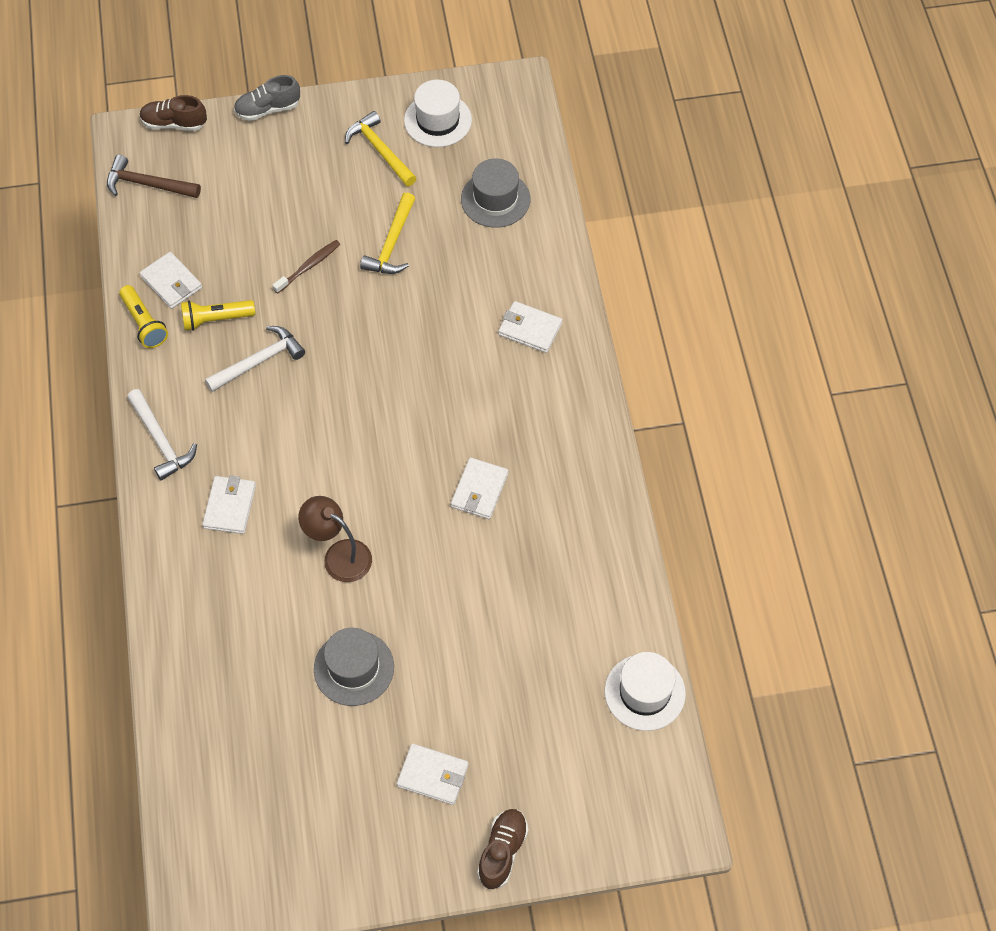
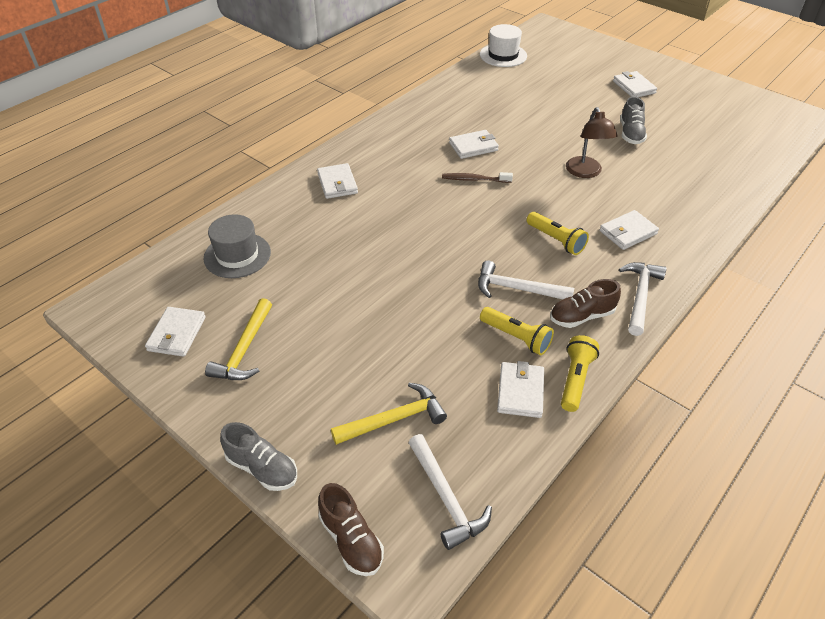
camera: 130 degrees left, 15 degrees down
(147, 184) = (446, 498): brown hammer -> white hammer
(280, 439) = (556, 240): none -> yellow flashlight
(308, 267) = (408, 317): brown toothbrush -> brown toothbrush (475, 179)
(354, 668) = (630, 134): grey hat -> grey shoe
(391, 244) = (336, 284): yellow hammer -> yellow hammer (394, 419)
(438, 120) = (177, 334): white hat -> white wallet
(502, 852) = (629, 57): brown shoe -> brown shoe (581, 316)

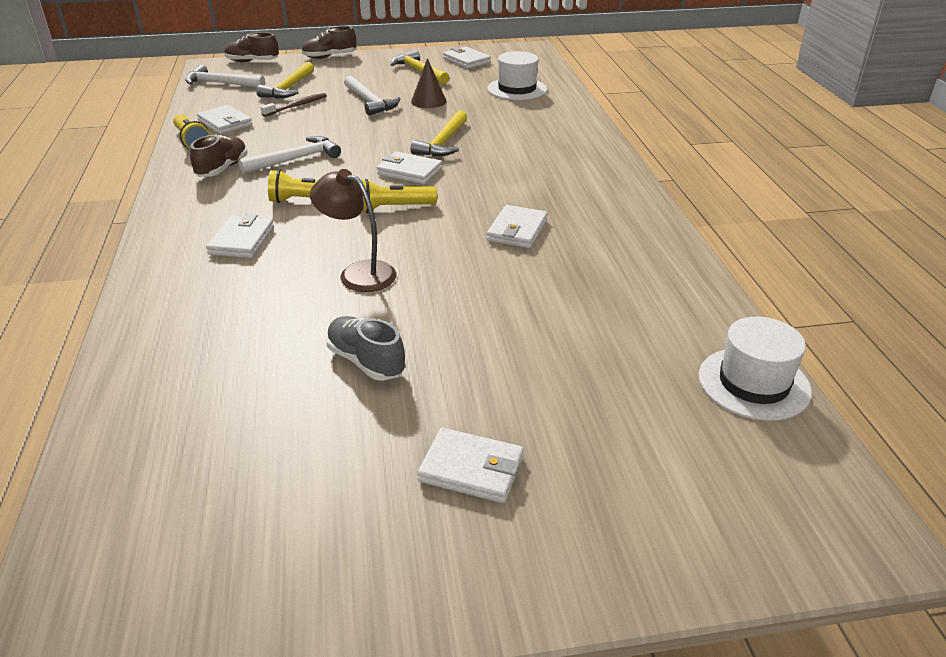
camera: 130 degrees right, 10 degrees down
(237, 255) = (517, 89): grey hat -> white hat
(262, 468) = (329, 57): grey shoe -> brown shoe
(322, 291) = (428, 101): none -> brown cone
(337, 183) = (556, 144): white wallet -> white wallet (409, 171)
(397, 234) = (443, 142): none -> yellow hammer
(475, 179) = (457, 204): brown toothbrush -> brown toothbrush (296, 106)
(516, 337) = (260, 139): yellow flashlight -> yellow flashlight (393, 208)
(640, 296) = (182, 201): white hammer -> white hammer (370, 102)

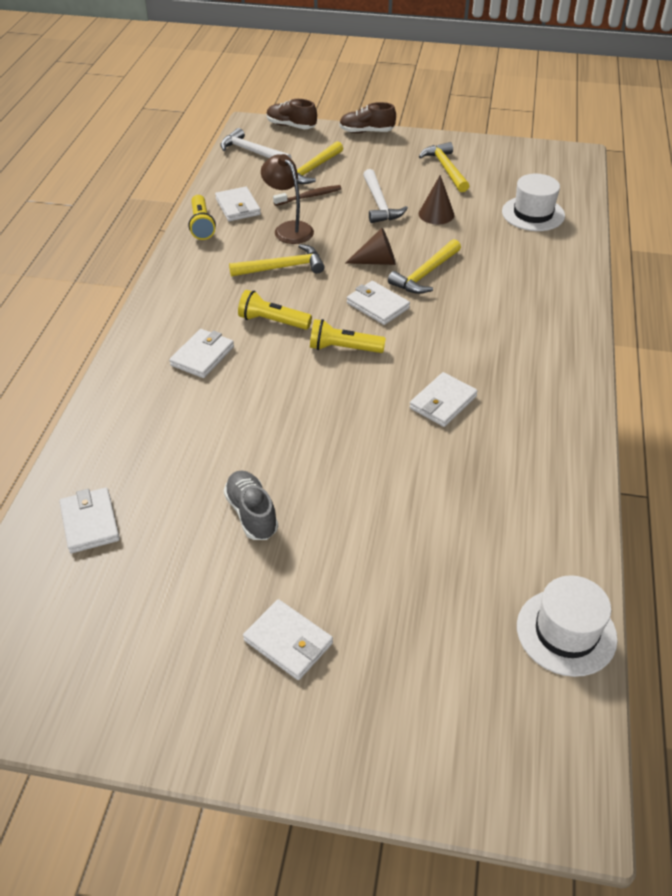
camera: 20 degrees right, 10 degrees up
(222, 169) = (216, 266): brown shoe -> none
(296, 159) = (282, 267): white hammer -> yellow hammer
(358, 273) = (283, 417): brown lamp -> brown lamp (289, 229)
(390, 141) = (376, 261): none -> brown cone
(466, 60) = (500, 161): white wallet -> white wallet (90, 523)

